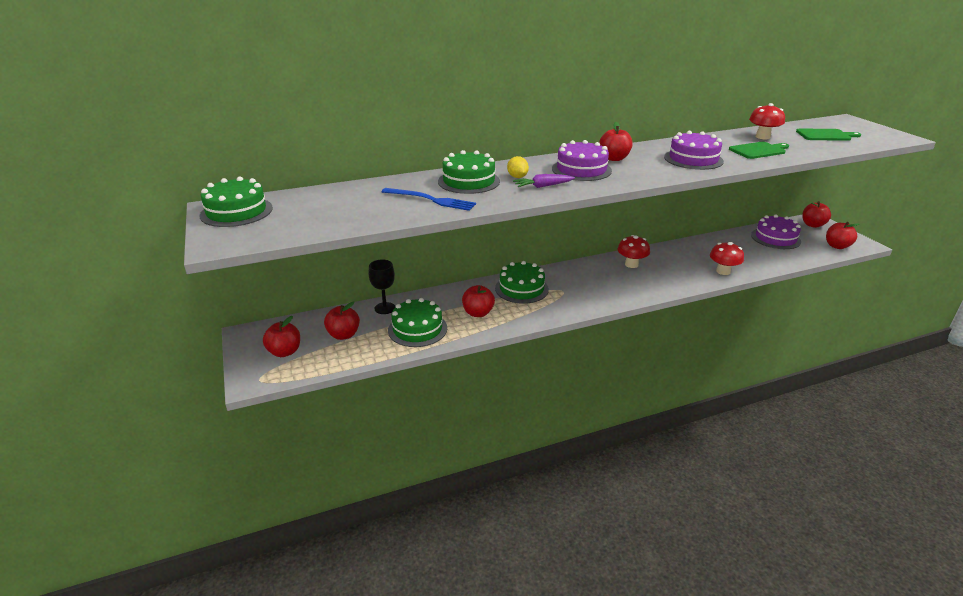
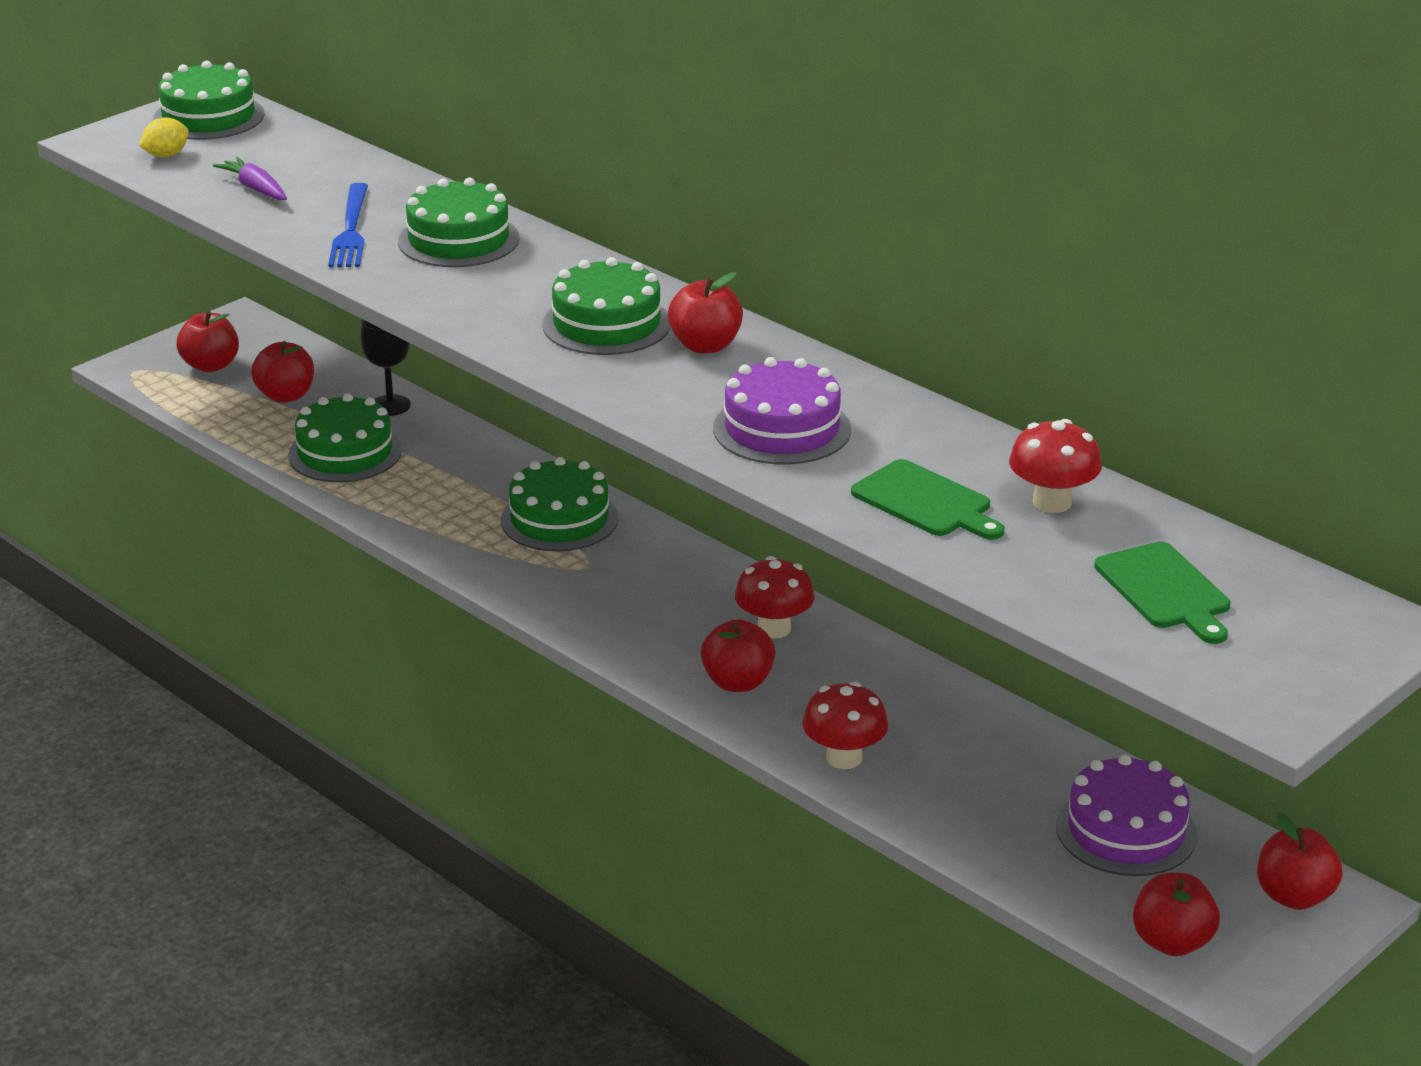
camera: 65 degrees right, 0 degrees up
(478, 313) = (436, 495): red apple -> red apple (738, 682)
(517, 177) = (514, 275): yellow lemon -> yellow lemon (166, 155)
(543, 186) = (485, 304): purple carrot -> purple carrot (255, 189)
(581, 169) = (606, 324): purple cake -> green cake

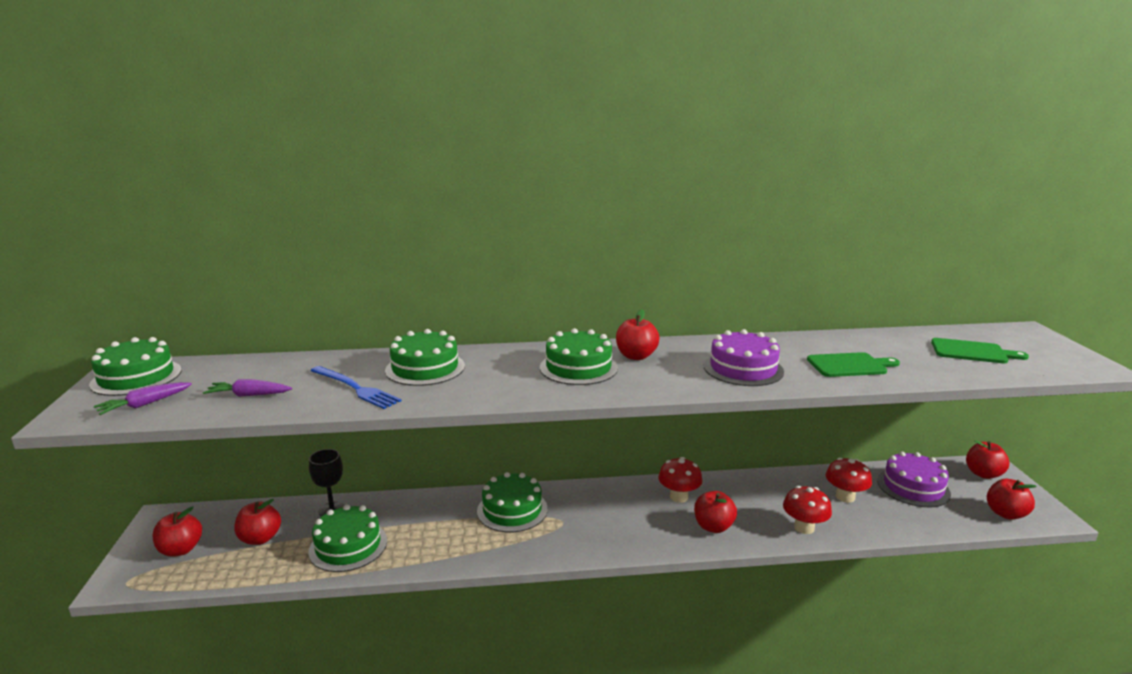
camera: 50 degrees left, 10 degrees down
(166, 155) = (144, 404): yellow lemon -> purple carrot
(1052, 502) = (873, 345): red mushroom -> red mushroom (845, 497)

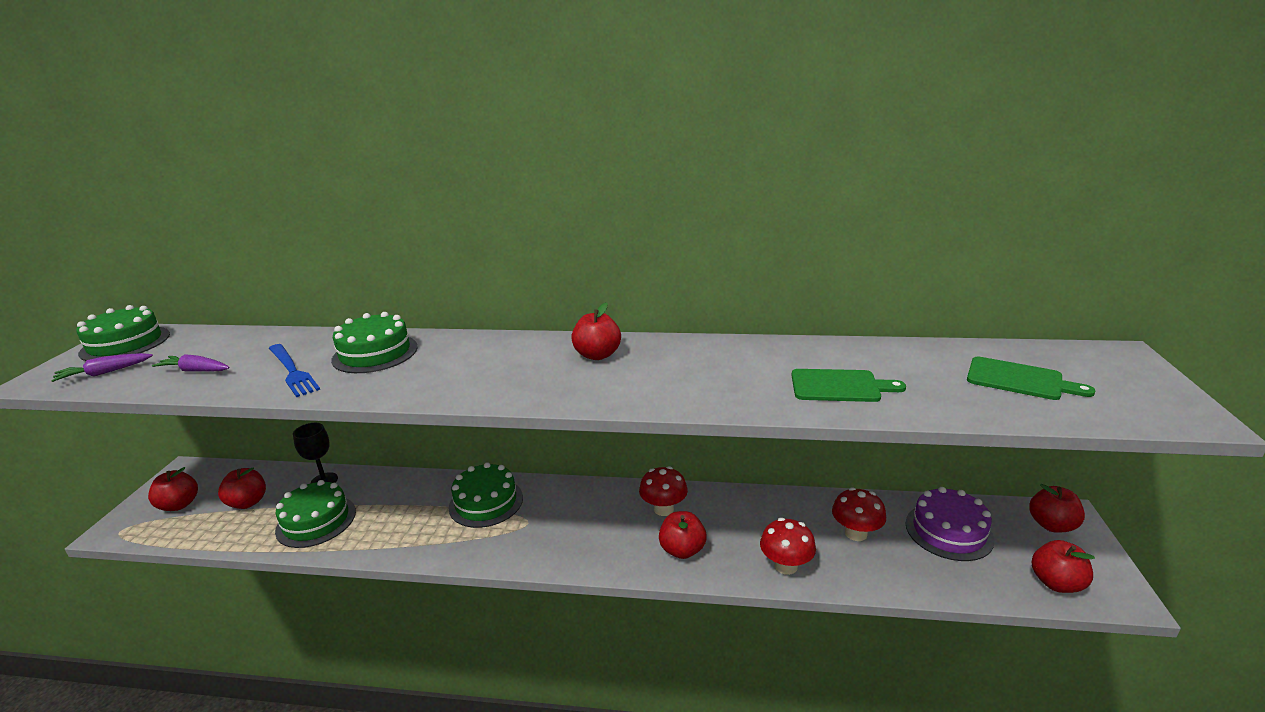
camera: 15 degrees right, 5 degrees up
(578, 367) = (525, 364): green cake -> none
(743, 368) = (705, 380): purple cake -> none

